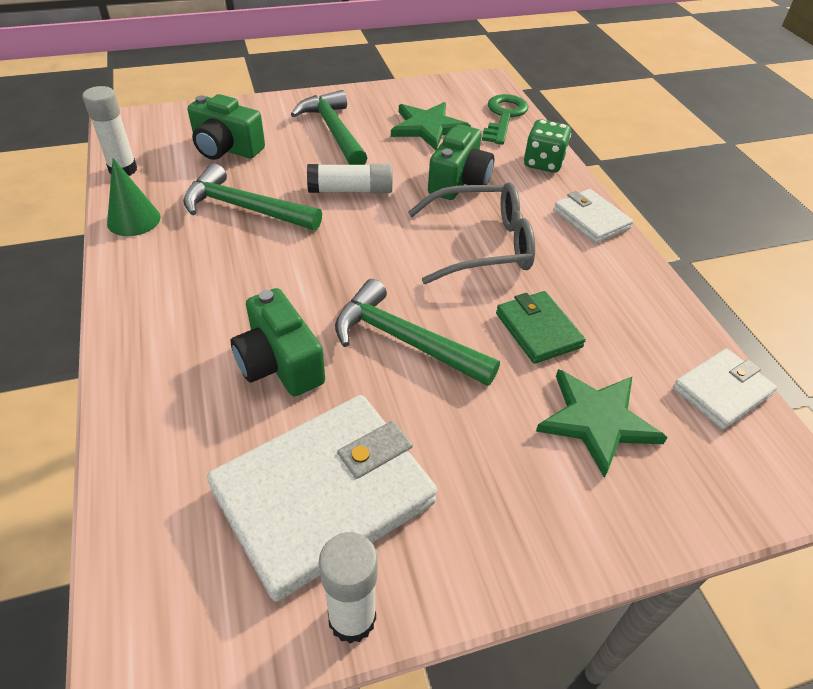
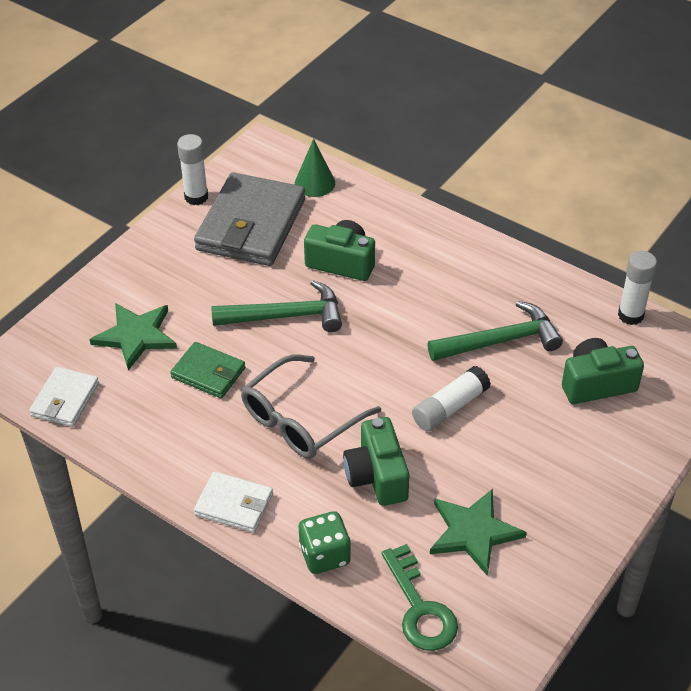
camera: 145 degrees right, 0 degrees up
(134, 220) = (554, 286): green cone -> green cone (314, 183)
(324, 496) = (251, 225): white wallet -> grey wallet
(334, 131) = (545, 465): green hammer -> none

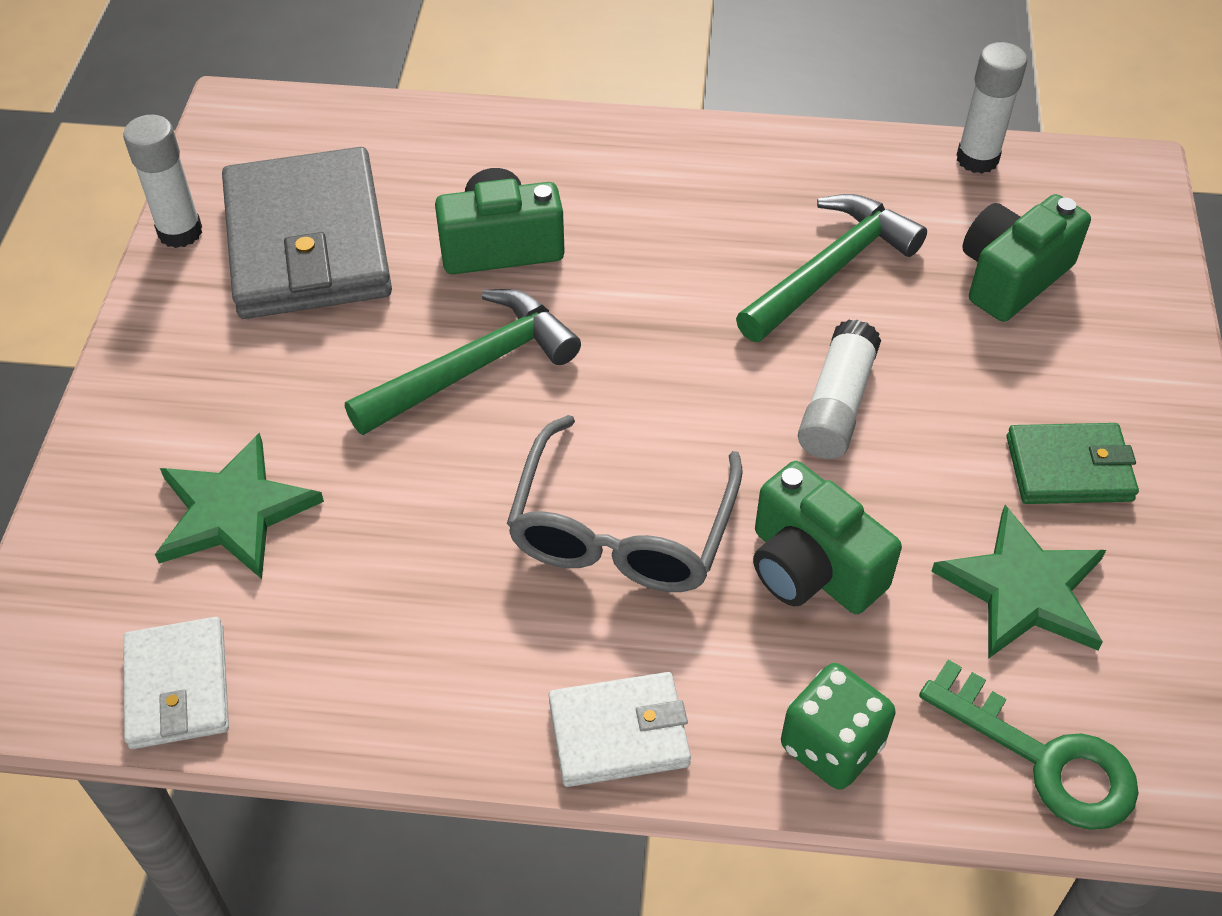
camera: 30 degrees left, 5 degrees up
(208, 373) = (409, 520): green wallet -> green wallet (1069, 468)
(314, 183) = (366, 138): green cone -> none

